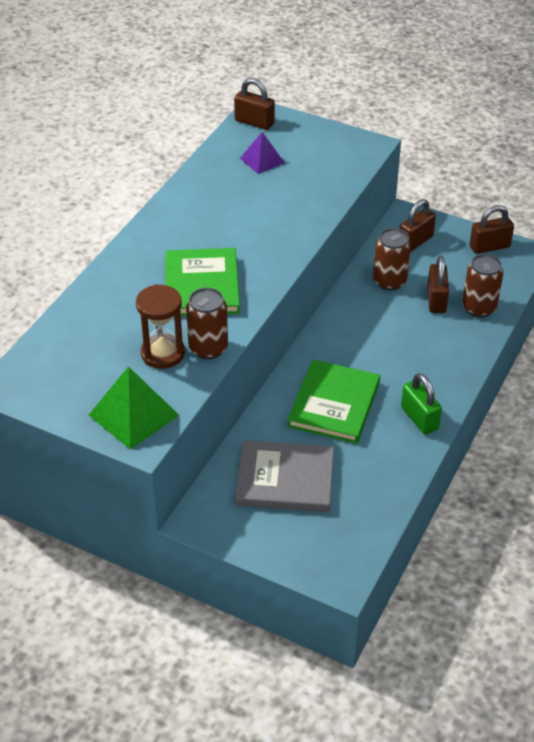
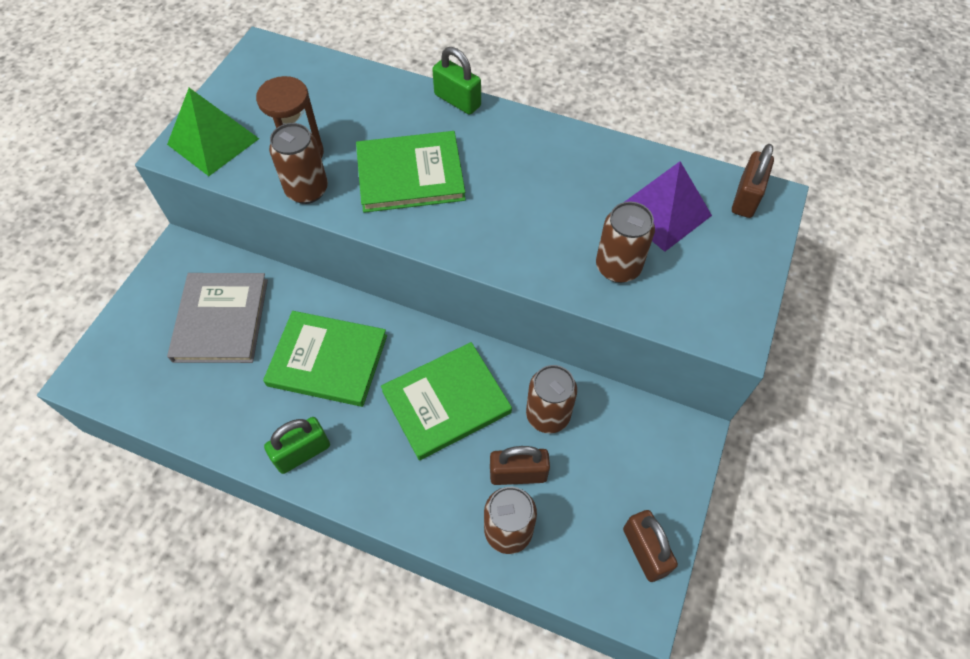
camera: 85 degrees right, 15 degrees up
(118, 255) = (457, 100): none -> green padlock
(262, 160) = (663, 212): purple pyramid -> purple pyramid, size x1.61
(310, 186) = (618, 267): none -> brown can
(376, 334) = (446, 402): none -> green book
(415, 241) = (636, 447): brown padlock -> none

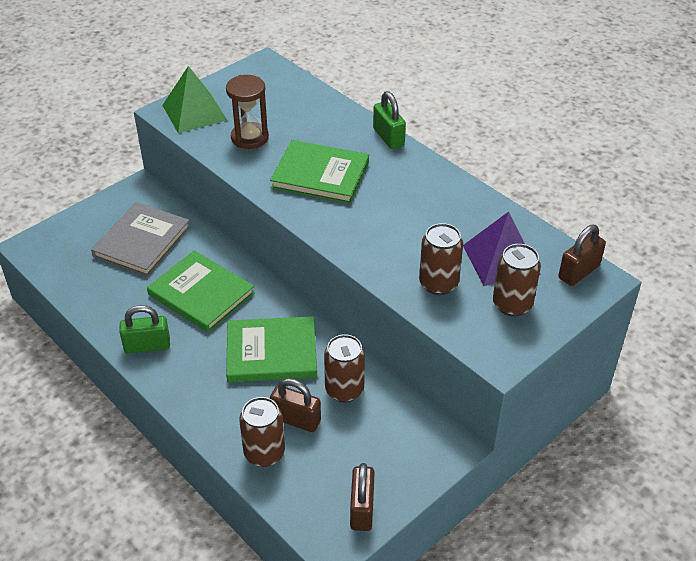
camera: 25 degrees right, 15 degrees down
(307, 190) = (239, 162): brown can -> brown can (512, 304)

